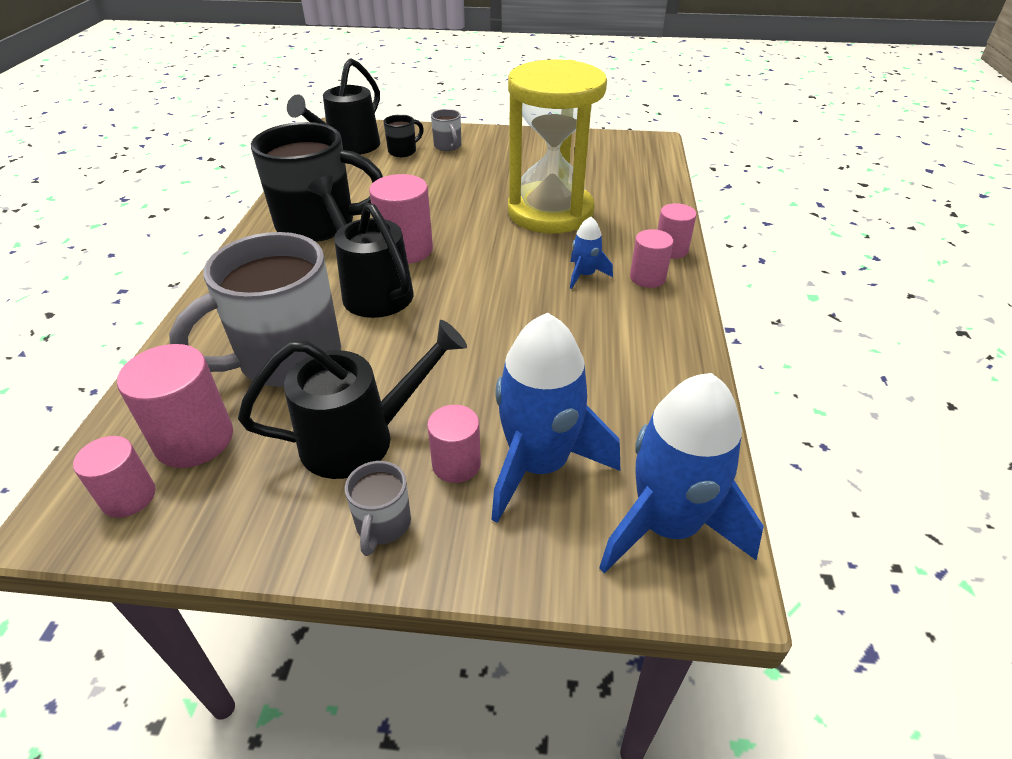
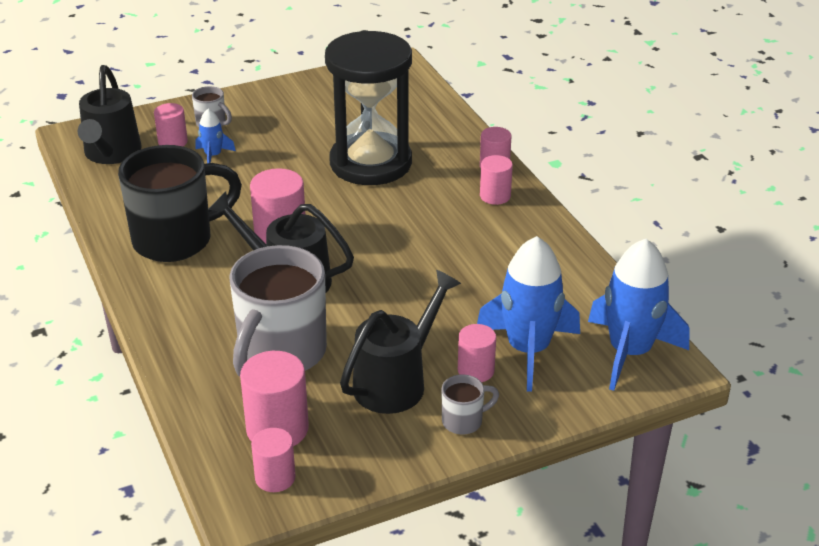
camera: 30 degrees left, 5 degrees down
(383, 525) = (464, 421): grey mug -> grey mug turned 90 degrees counterclockwise
(403, 151) = (173, 142): black mug -> pink cylinder
(550, 212) = (371, 163): yellow hourglass -> black hourglass
(584, 275) = (446, 210): blue rocket -> blue rocket (213, 156)

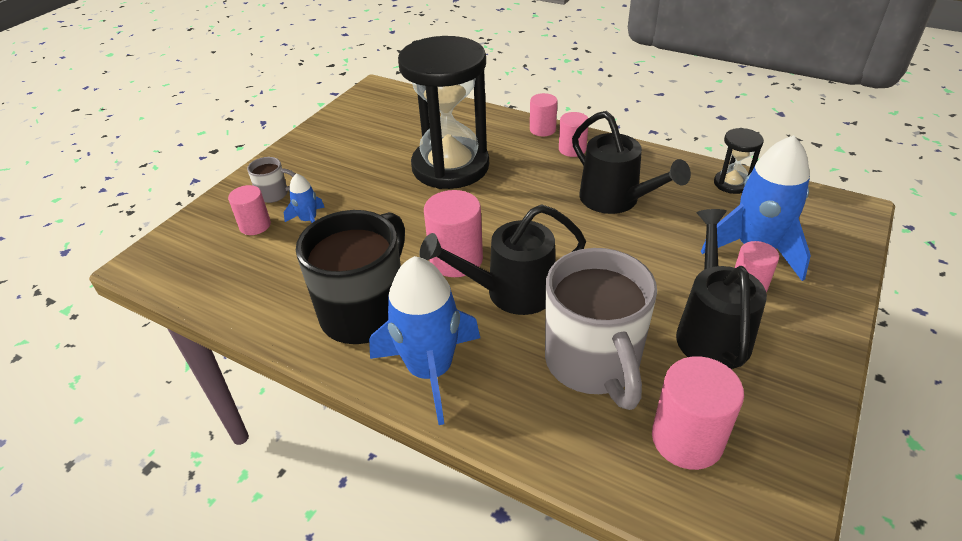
camera: 35 degrees left, 5 degrees up
(111, 154) = (204, 264): black watering can -> black watering can (616, 201)
(275, 477) = (751, 491): pink cylinder -> none
(464, 421) = (801, 333): grey mug -> none
(595, 292) = (731, 183): none -> black hourglass
(630, 352) = (814, 213): blue rocket -> blue rocket (430, 370)

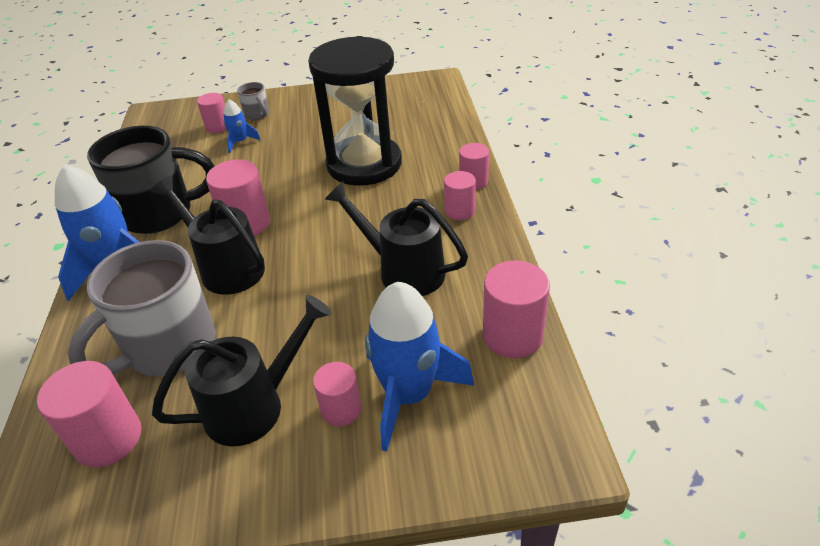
camera: 55 degrees right, 0 degrees up
(616, 201) = (403, 270): black watering can -> black watering can turned 105 degrees clockwise
(731, 183) = (512, 335): black hourglass -> pink cylinder

